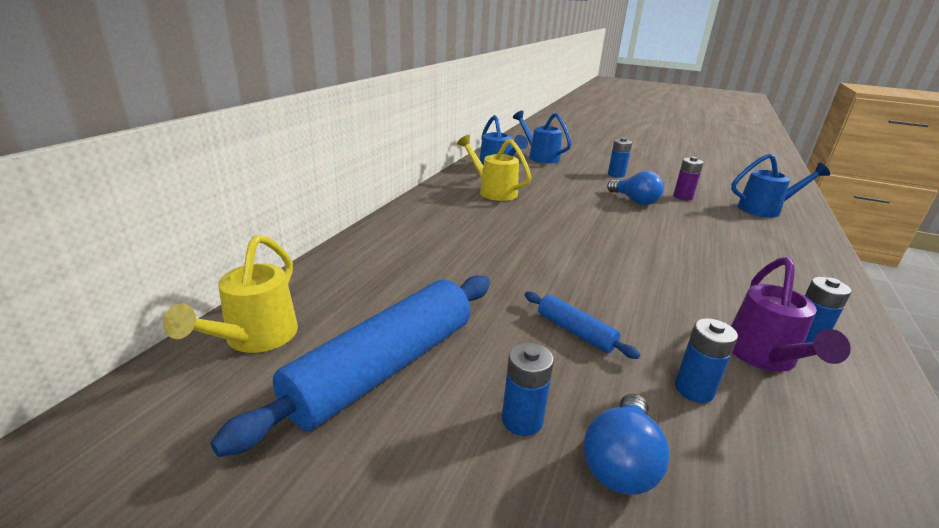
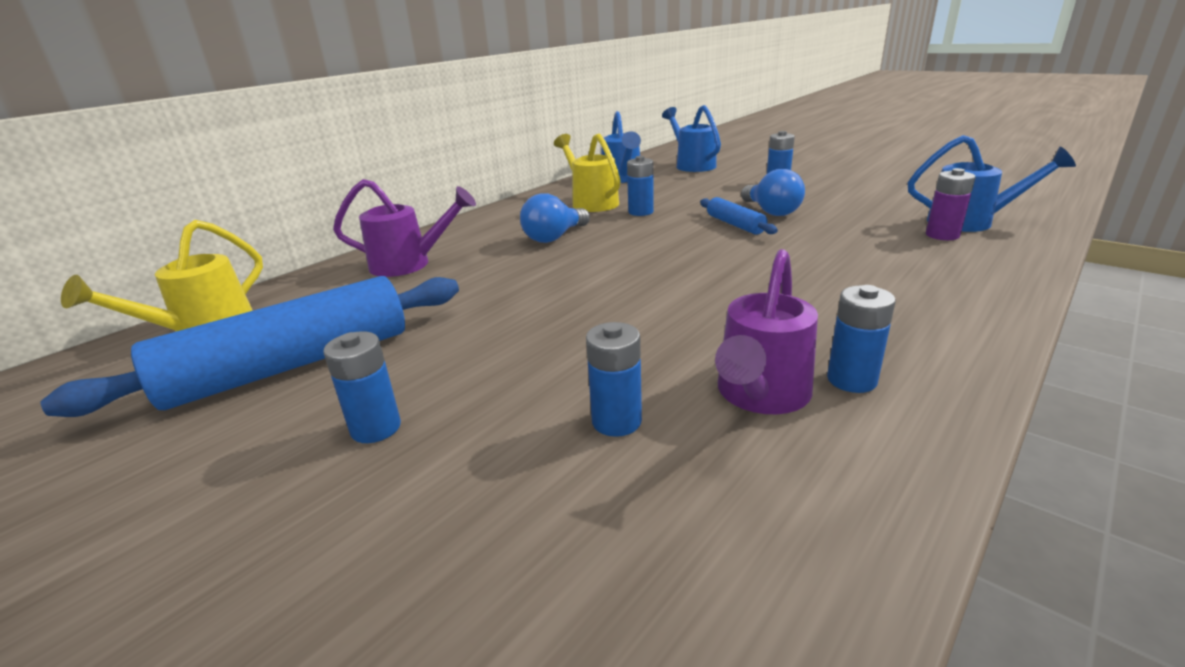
camera: 20 degrees right, 0 degrees up
(393, 256) = (409, 264): none -> purple watering can
(541, 201) = (641, 212): none -> blue battery
(575, 332) = (533, 348): blue rolling pin -> blue rolling pin (735, 224)
(620, 462) = (440, 482): blue light bulb -> blue light bulb (554, 237)
(683, 197) = (850, 207): purple battery -> purple battery (942, 235)

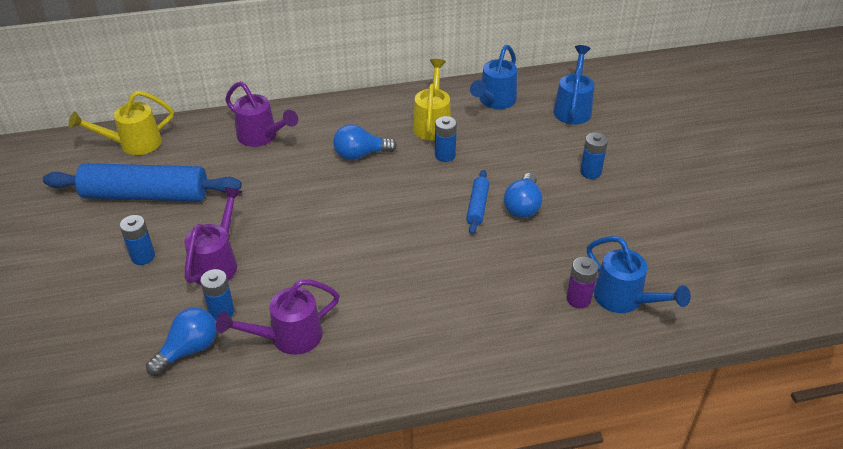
camera: 35 degrees right, 15 degrees up
(520, 377) = (217, 263): none -> purple watering can
(643, 496) = (189, 350): none -> blue light bulb
(851, 380) = (335, 356): blue battery -> none

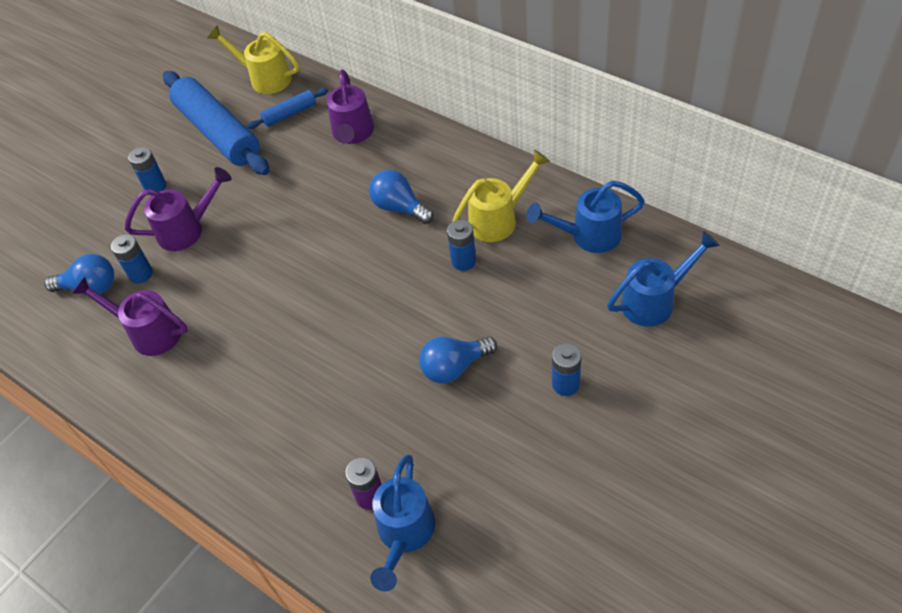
camera: 55 degrees right, 10 degrees up
(477, 206) = (418, 335): blue rolling pin -> blue rolling pin (289, 114)

